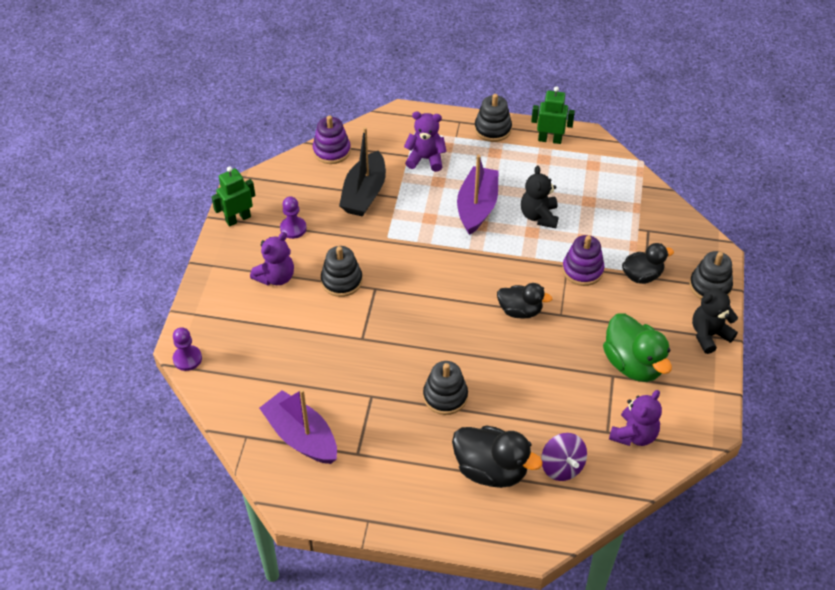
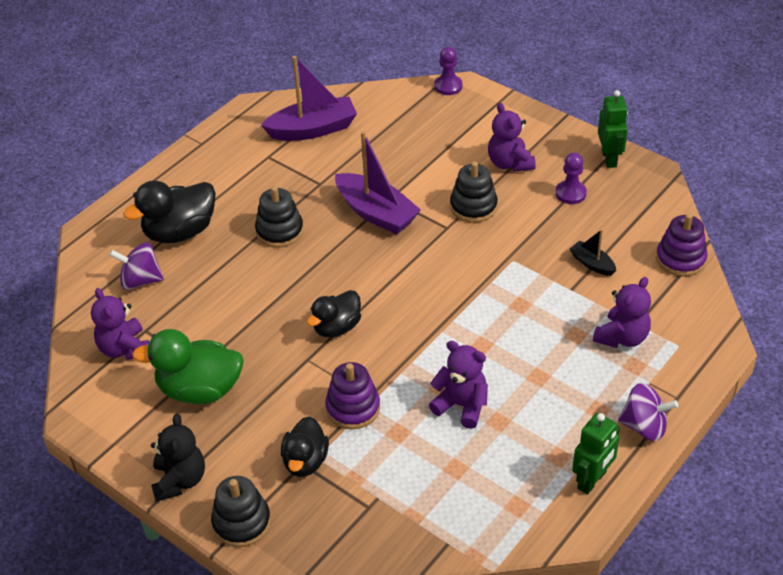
camera: 120 degrees right, 5 degrees down
(364, 193) = (592, 264): black boat -> black boat, size x0.50
(477, 207) = (512, 353): purple boat -> purple boat (376, 213)
(492, 129) = (644, 426): black stacking toy -> purple spinning top
(539, 216) = (461, 405): black teddy bear -> purple teddy bear

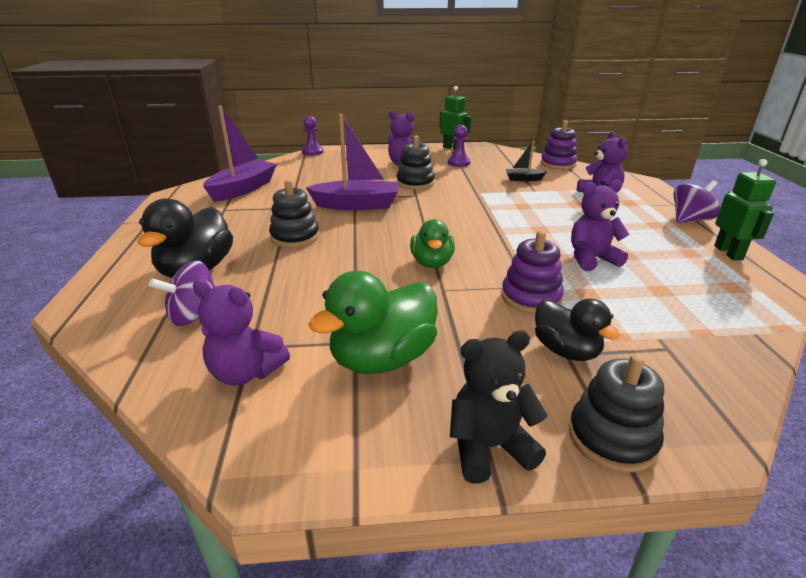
camera: 45 degrees left, 15 degrees down
(180, 480) = (489, 447): black teddy bear -> black teddy bear turned 60 degrees counterclockwise
(337, 327) = (432, 263): black duck -> green duck

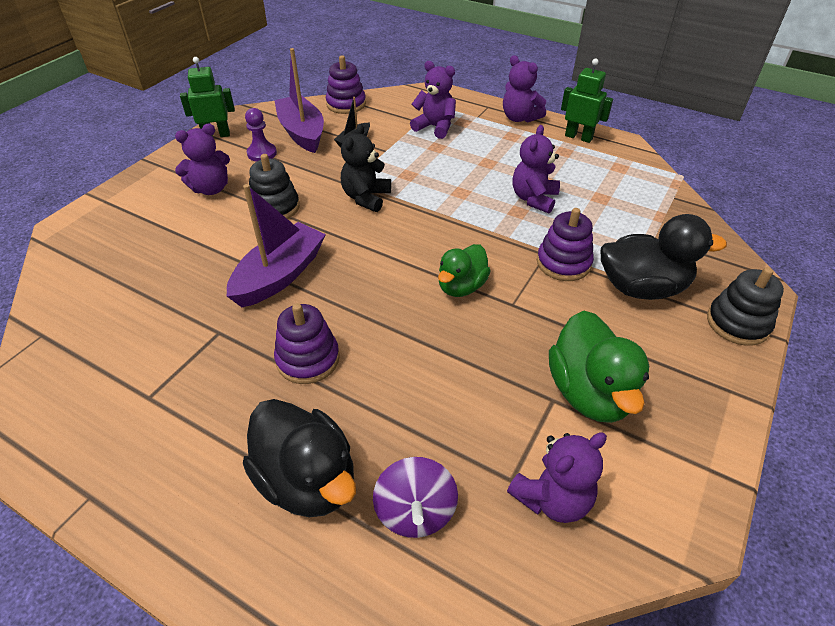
camera: 55 degrees left, 15 degrees up
(243, 189) = (100, 354): purple boat -> purple boat (302, 133)
(295, 237) = (308, 359): black stacking toy -> purple stacking toy
(312, 152) = (58, 238): purple pawn -> none
(432, 263) = (461, 287): green duck -> green duck turned 90 degrees clockwise
(489, 447) = (720, 385): black teddy bear -> black teddy bear (366, 198)
(566, 351) = (641, 287): black duck -> black duck, size x1.54
(690, 220) = (519, 118): purple spinning top -> purple teddy bear

